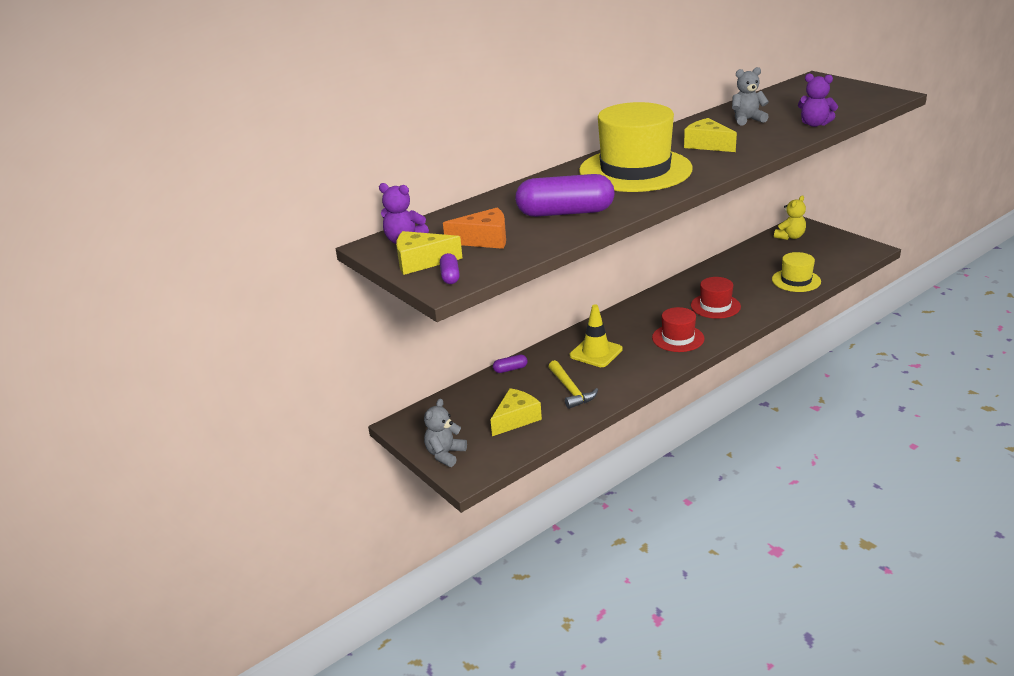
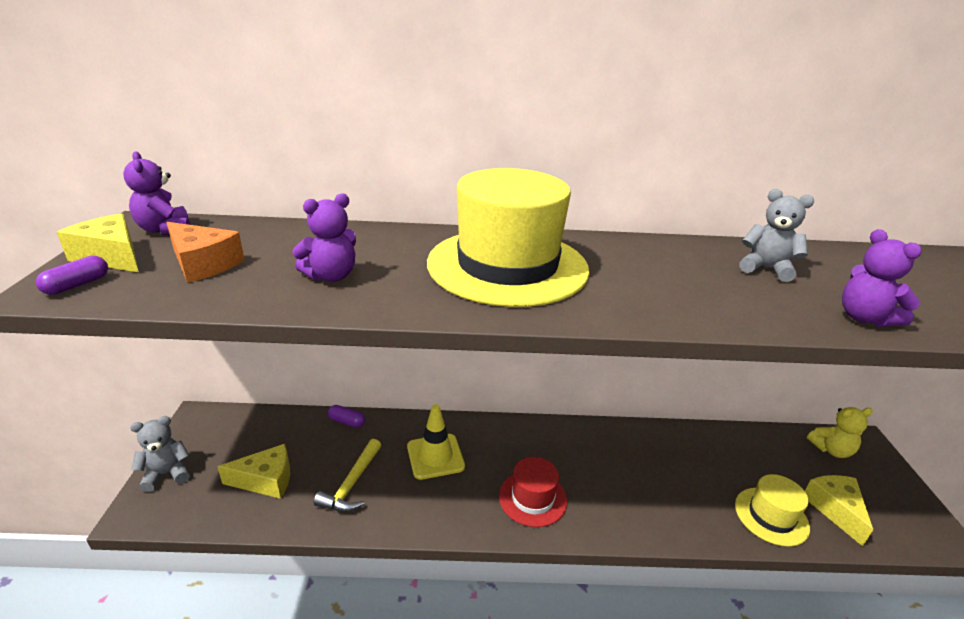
camera: 35 degrees right, 0 degrees up
(565, 212) = (331, 276): purple capsule -> purple teddy bear
(707, 145) = (652, 276): yellow cheese -> yellow cheese (835, 509)
(715, 306) = (626, 485): red hat -> none

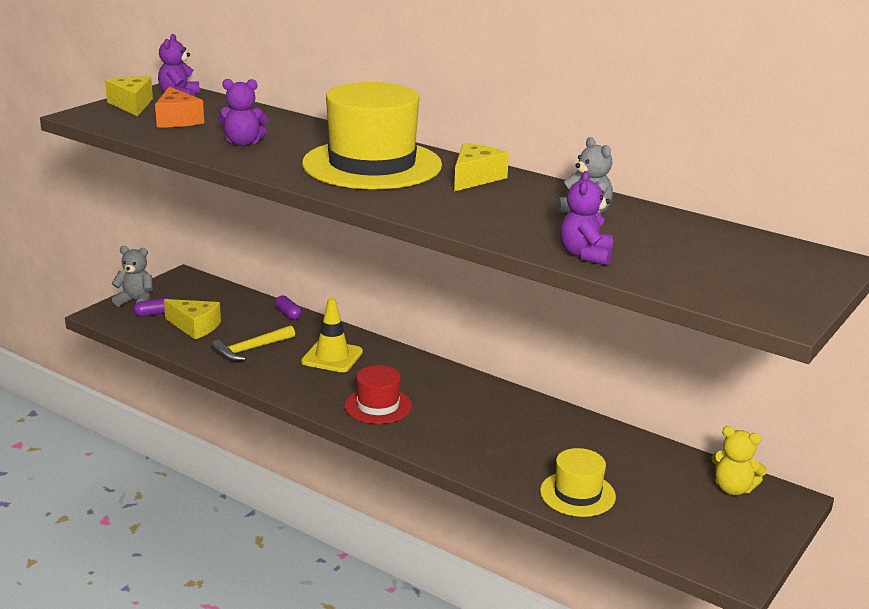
camera: 35 degrees right, 5 degrees down
(77, 285) = (99, 115): purple capsule -> purple capsule (154, 314)
(835, 509) = (653, 516): yellow cheese -> yellow cheese (475, 178)

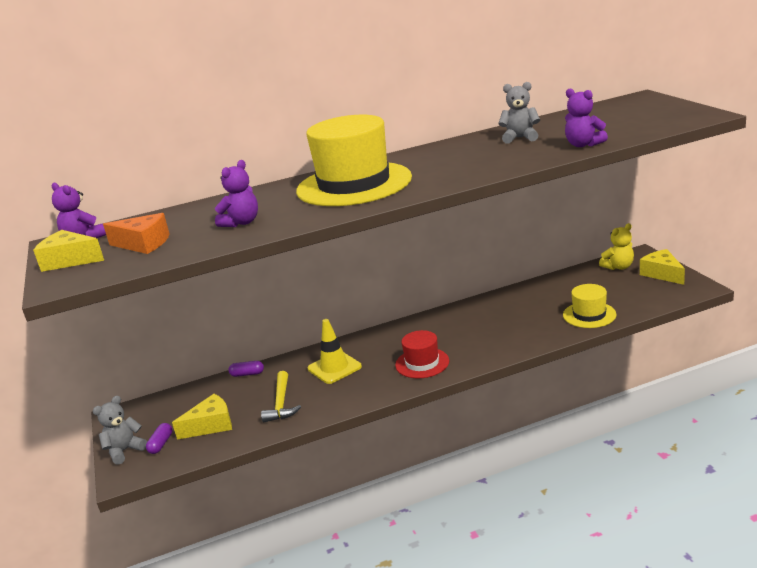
camera: 50 degrees left, 0 degrees up
(475, 178) = (420, 158): yellow cheese -> yellow cheese (662, 274)

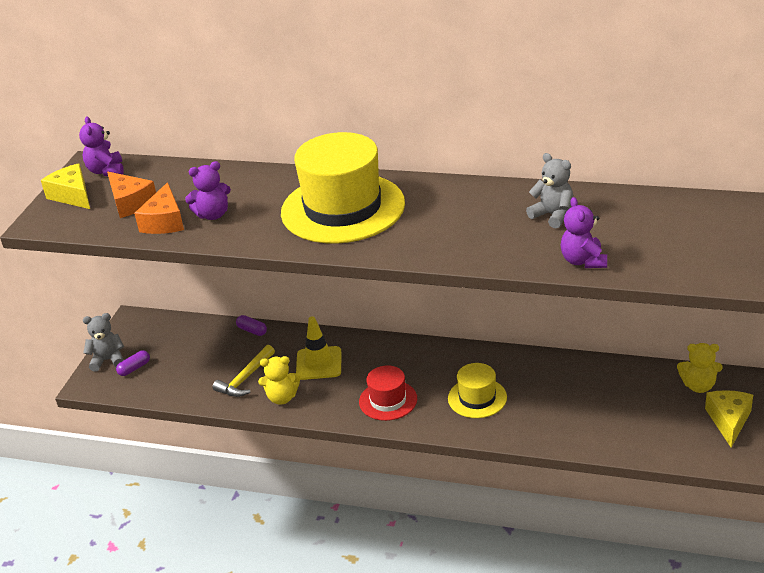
camera: 35 degrees right, 10 degrees up
(199, 240) = (164, 222): none -> orange cheese
(211, 425) = (180, 370): yellow cheese -> none
(331, 400) = (282, 397): none -> yellow teddy bear
(589, 315) = (590, 431): yellow hat -> yellow hat (477, 398)

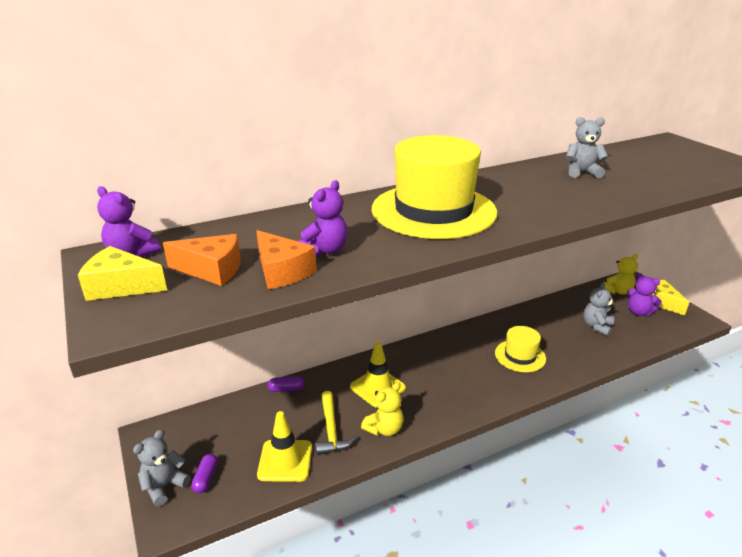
camera: 45 degrees left, 5 degrees down
(191, 383) = (285, 460): none -> yellow traffic cone
(388, 400) = (466, 388): red hat -> none
(583, 261) = (655, 188): purple teddy bear -> purple teddy bear (638, 312)
(603, 409) = (596, 326): none -> grey teddy bear

